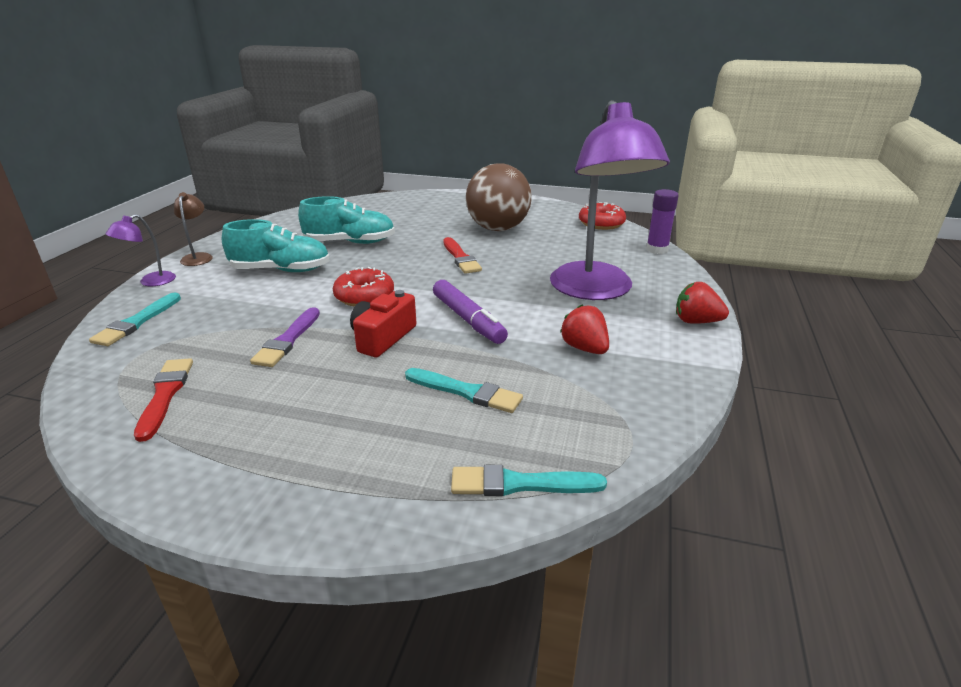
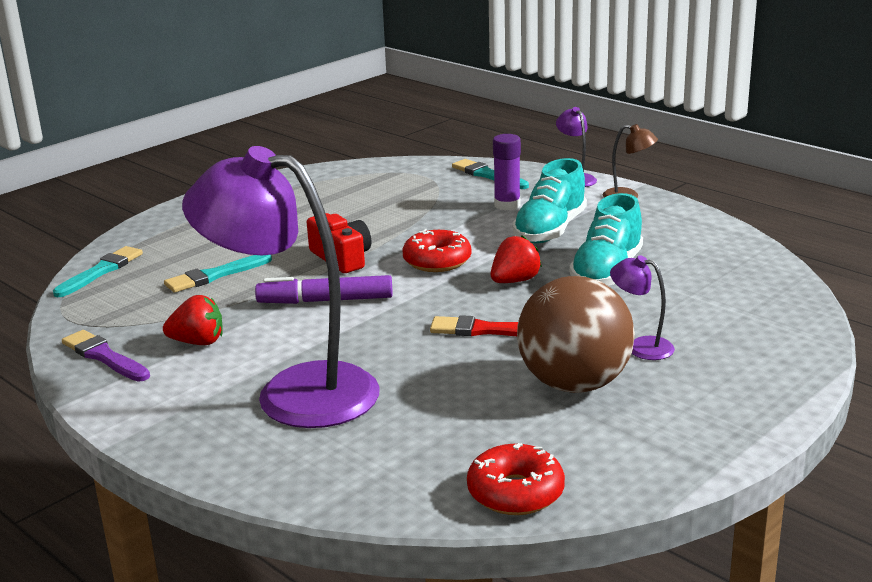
camera: 120 degrees right, 5 degrees down
(165, 395) = (355, 184): red brush -> none
(288, 340) = (386, 223): purple brush -> purple brush (104, 356)
(443, 222) = (641, 346): none -> purple lamp
(657, 249) = (354, 500): purple glue stick -> purple glue stick (507, 205)
(696, 321) = (148, 428): red strawberry -> red strawberry (514, 281)

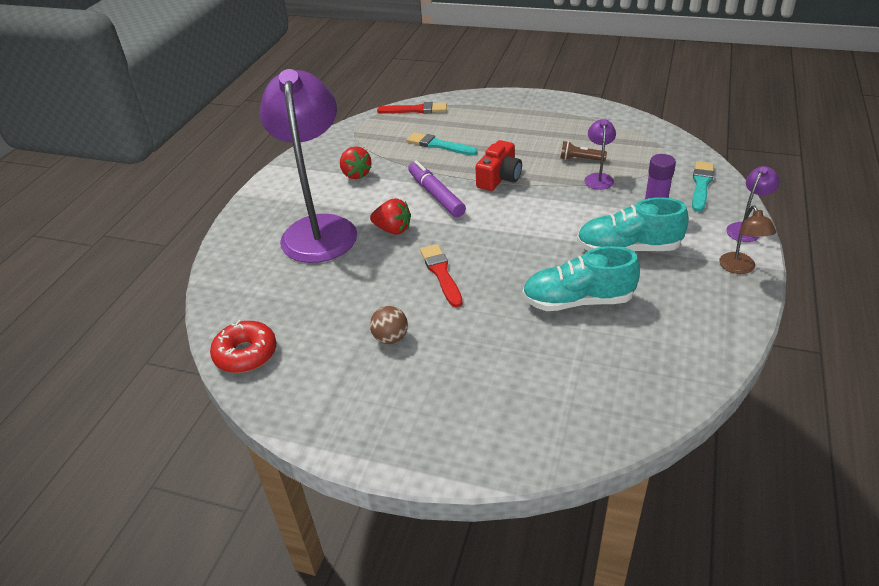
camera: 65 degrees right, 15 degrees up
(101, 271) = (415, 110): turquoise brush -> red brush
(104, 356) = (323, 154): purple brush -> none
(367, 211) = (580, 159): none -> brown flashlight
(437, 261) = (527, 216): red donut -> none
(514, 281) = (525, 260): red strawberry -> red strawberry (393, 230)
(574, 384) = (390, 338): brown ball -> brown ball, size x0.43
(641, 346) = (466, 355): purple lamp -> purple lamp (598, 178)

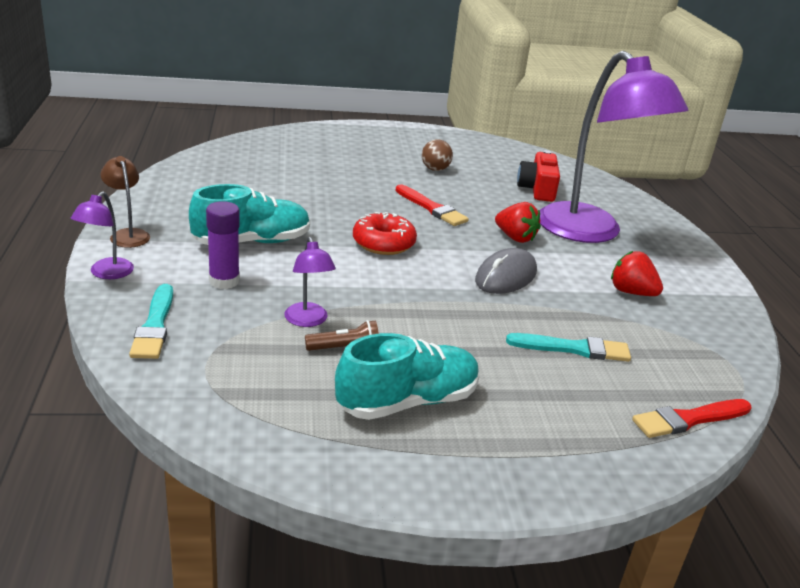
camera: 150 degrees right, 10 degrees down
(246, 354) = (530, 156): red donut -> red donut (383, 243)
(393, 230) = (515, 238): red strawberry -> red strawberry turned 135 degrees counterclockwise
(436, 195) = (506, 276): purple marker -> grey mouse
(499, 178) = (445, 306): red camera -> red camera (537, 189)
(577, 301) = (293, 199): turquoise shoe -> turquoise shoe (407, 402)

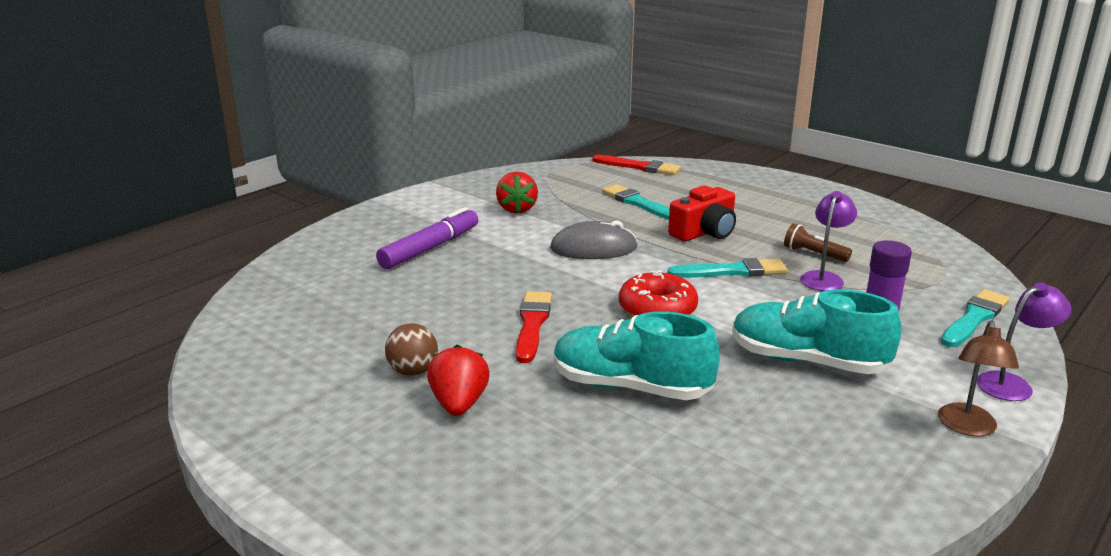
camera: 130 degrees left, 5 degrees down
(382, 296) = (732, 271): none -> turquoise brush
(407, 402) = (804, 220): turquoise shoe -> turquoise shoe (630, 387)
(515, 238) = (512, 268): red strawberry -> red strawberry (459, 404)
(537, 189) = (360, 299): red camera -> red camera (704, 232)
(590, 232) = (430, 248): purple lamp -> purple marker

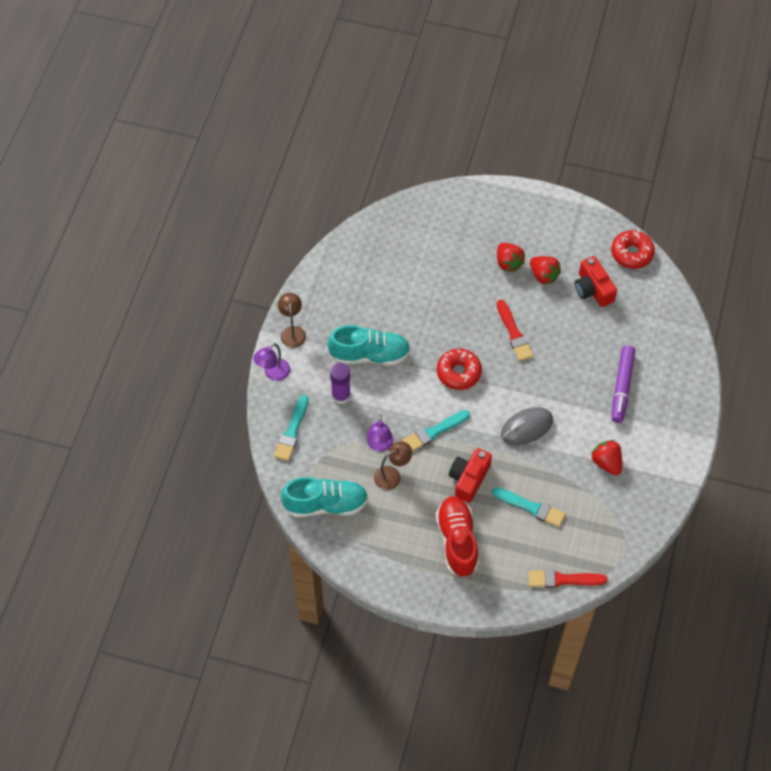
camera: 155 degrees right, 35 degrees up
(233, 356) = (631, 253): none -> red donut
(352, 335) = (593, 289): none -> red camera
(413, 371) = (543, 275): brown ball -> red strawberry
(630, 387) = (442, 303): turquoise shoe -> turquoise shoe (326, 504)
(747, 203) = (457, 541): none -> red shoe
(813, 254) = (392, 475): brown flashlight -> brown lamp

